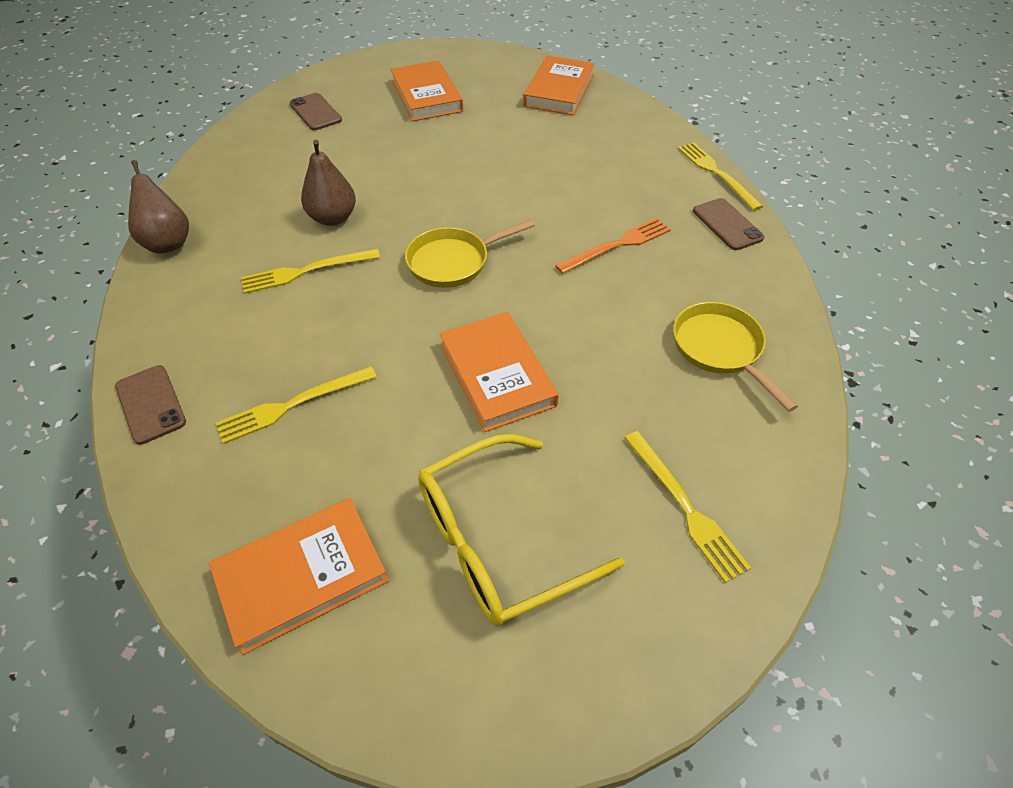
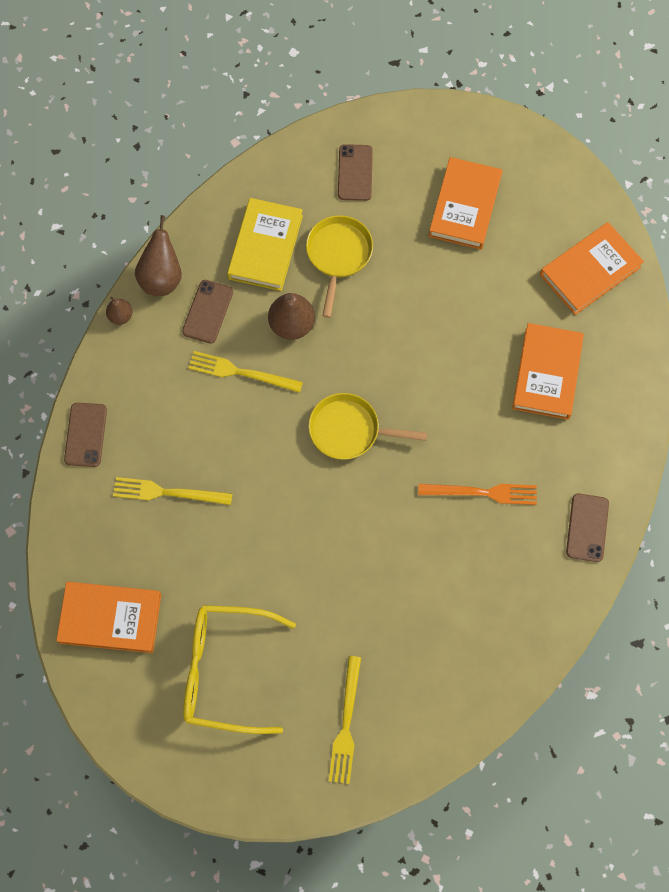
camera: 35 degrees right, 20 degrees up
(137, 288) = (120, 316): none -> brown pear
(236, 245) = (207, 311): none -> brown phone
(266, 182) = (265, 247): none -> yellow book
(497, 375) = (307, 554): orange book -> orange book (547, 373)
(717, 174) = (633, 468): yellow fork -> none
(720, 349) = (471, 633): yellow pan -> yellow pan (338, 255)

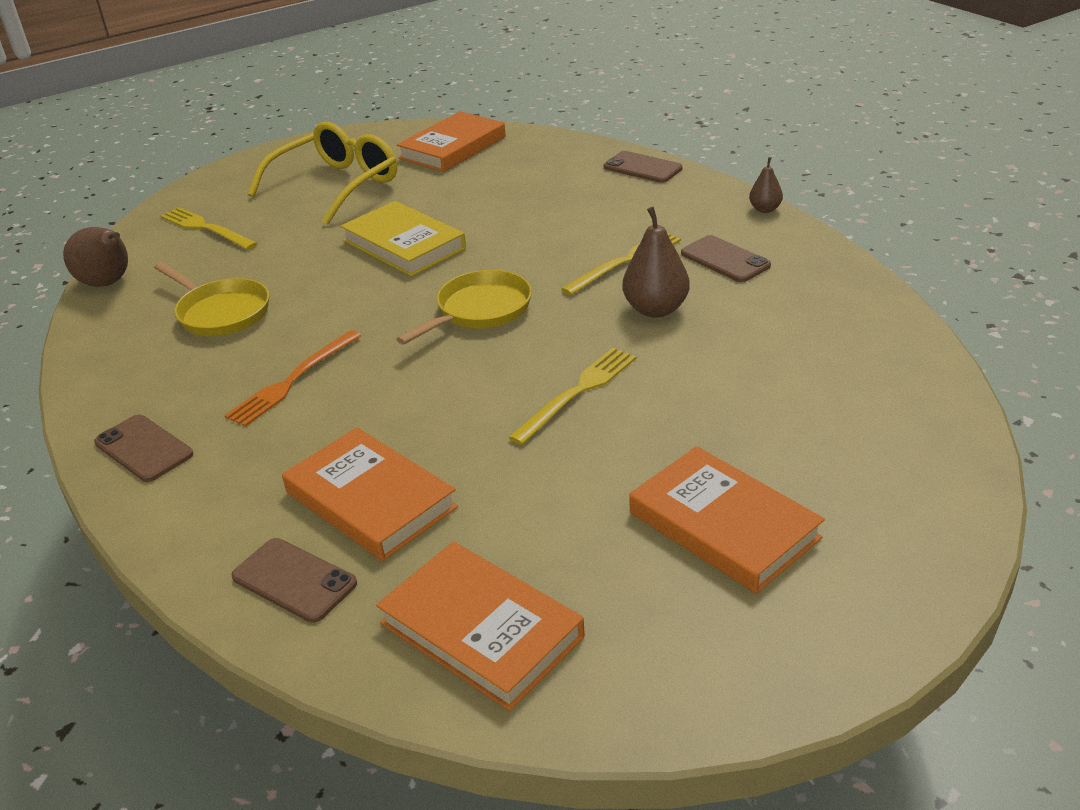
camera: 125 degrees right, 35 degrees down
(162, 278) = (796, 242): brown pear -> brown pear (108, 283)
(168, 492) = (535, 194): yellow fork -> yellow fork (577, 393)
(265, 247) = (787, 320): yellow book -> yellow book (404, 245)
(338, 255) = (728, 372): yellow pan -> yellow pan (220, 313)
(355, 173) = (864, 430): brown phone -> brown phone (294, 580)
(590, 271) = (481, 630): orange book -> orange book turned 45 degrees counterclockwise

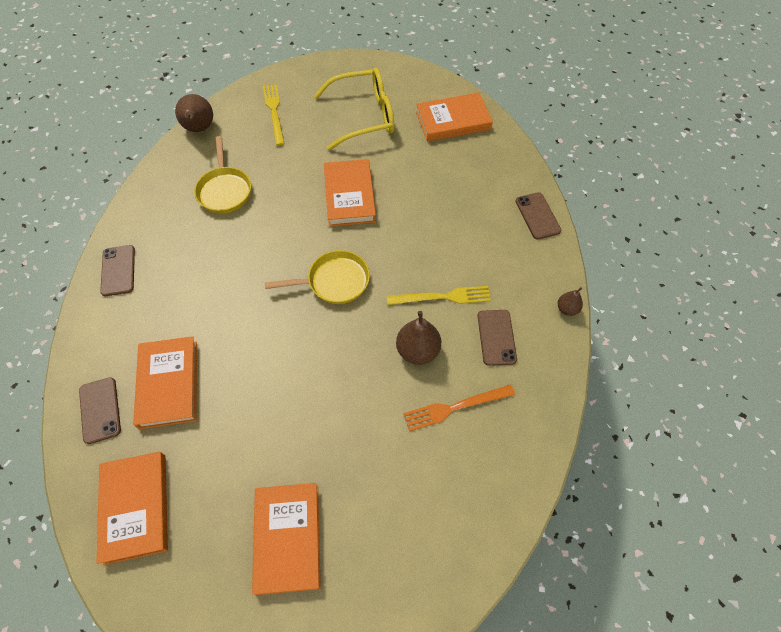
camera: 35 degrees right, 25 degrees up
(293, 380) = (211, 269): orange fork -> orange fork (456, 407)
(404, 245) = (349, 196): yellow book -> orange book
(577, 393) = (317, 385): yellow fork -> none

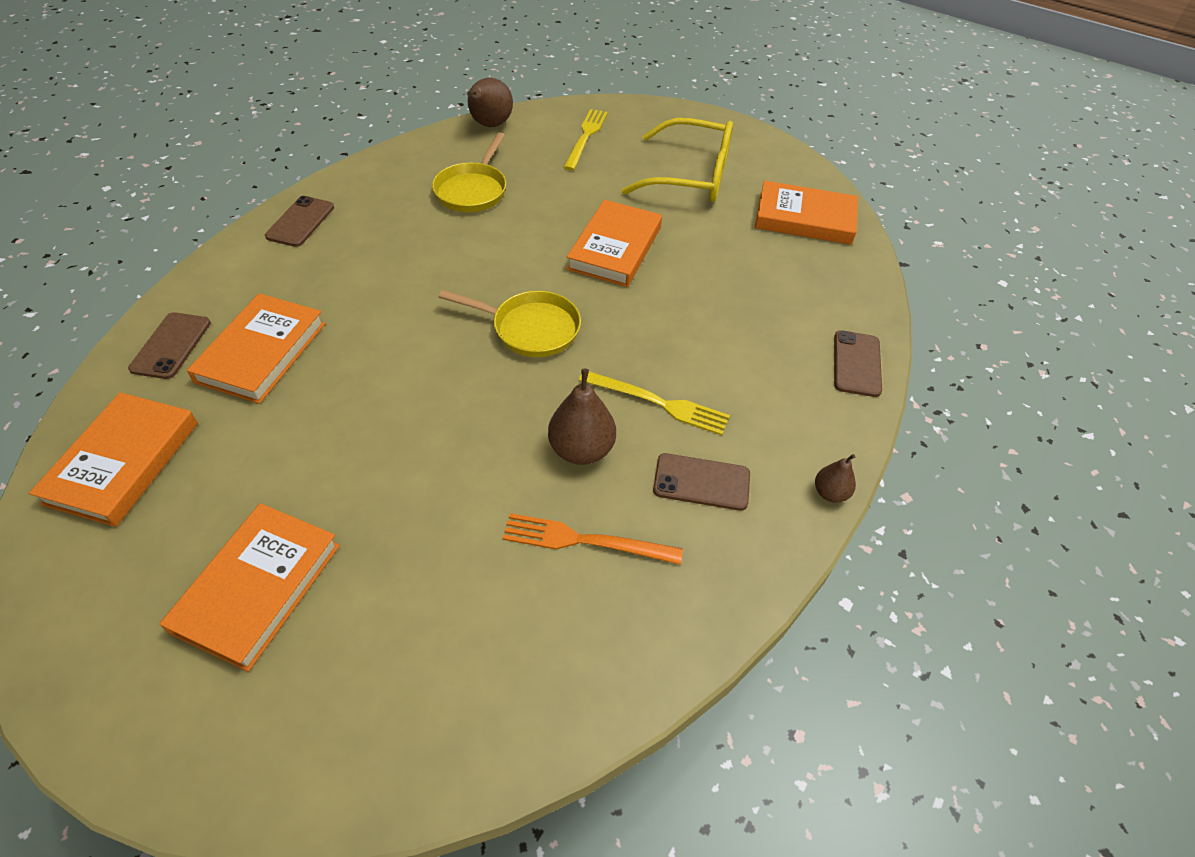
camera: 25 degrees right, 10 degrees down
(496, 337) = (701, 482): brown phone -> brown phone turned 75 degrees clockwise

